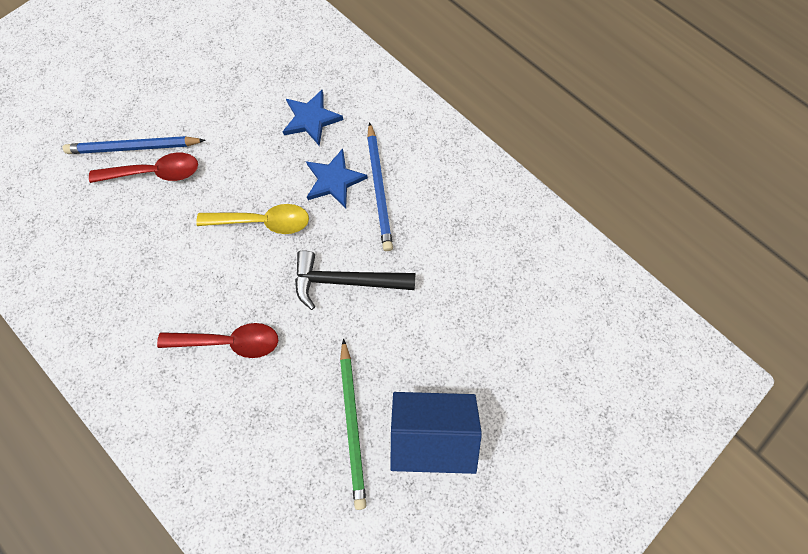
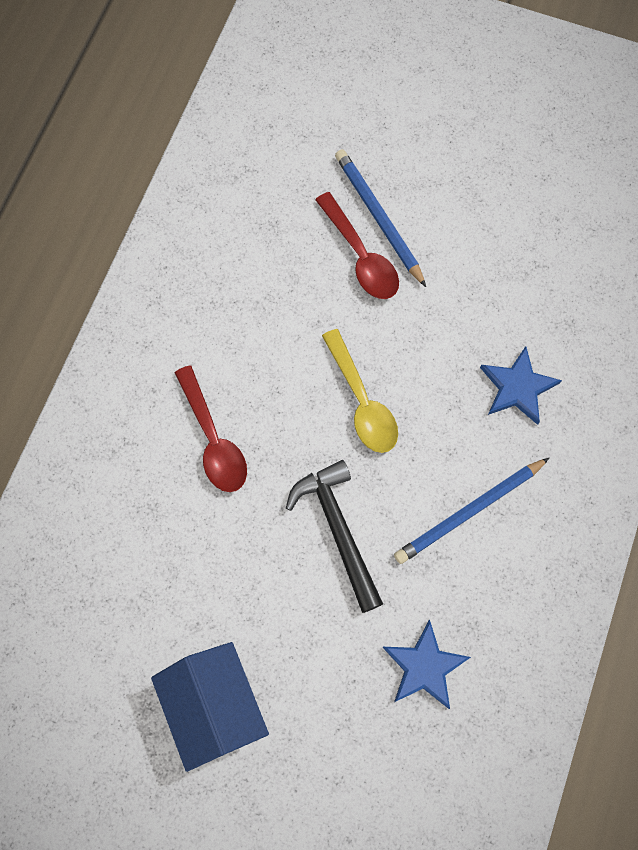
camera: 65 degrees right, 0 degrees up
(334, 180) = (453, 454): blue star -> blue star (424, 667)
(353, 423) = (185, 615): green pencil -> none

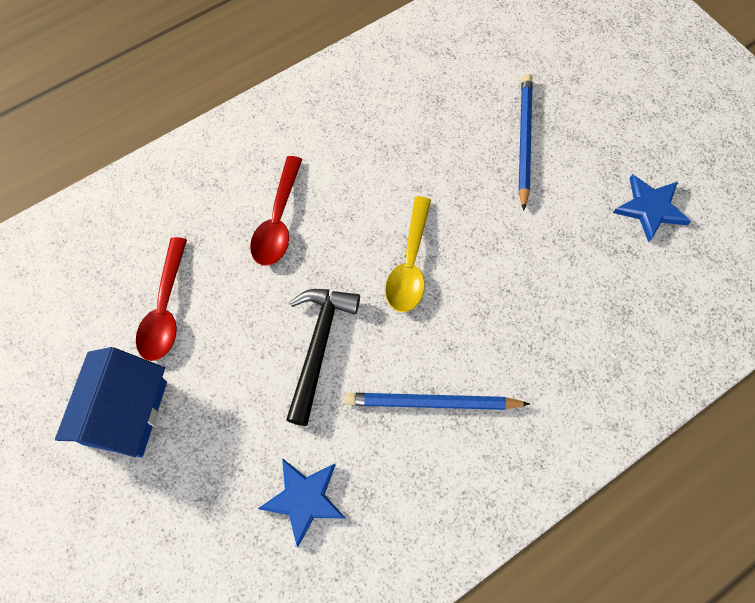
camera: 35 degrees right, 5 degrees down
(361, 256) = (489, 160): red spoon -> red spoon (165, 309)
(517, 387) = (544, 333): blue star -> blue star (650, 208)

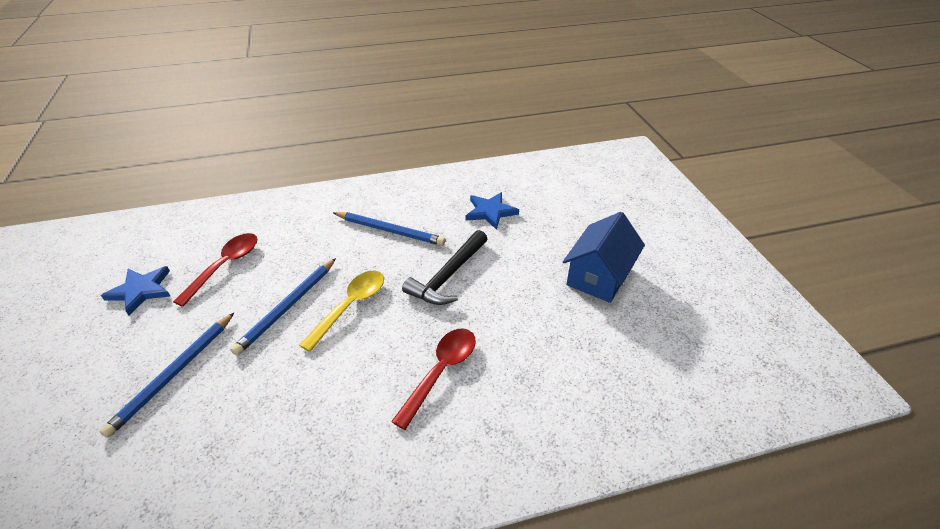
camera: 160 degrees left, 25 degrees down
(165, 309) = (560, 330): red spoon -> red spoon (225, 266)
(476, 241) = (288, 307): none -> blue pencil

